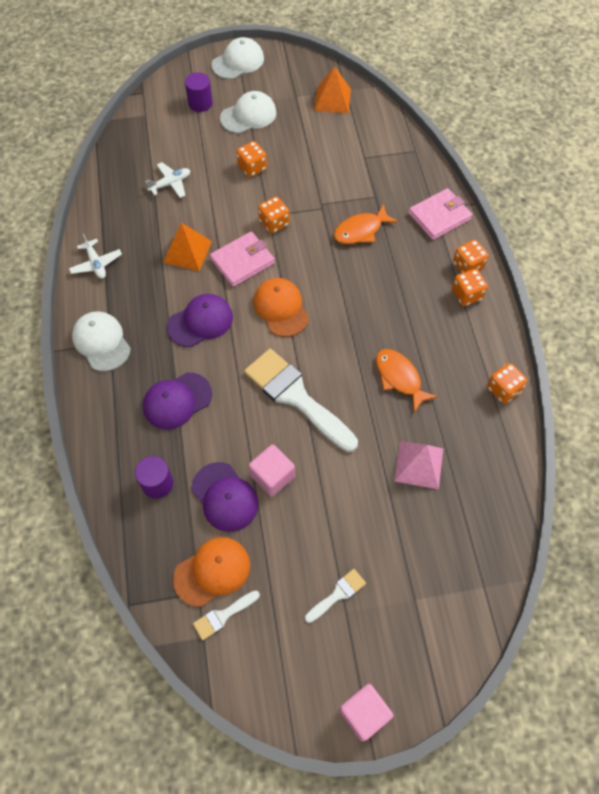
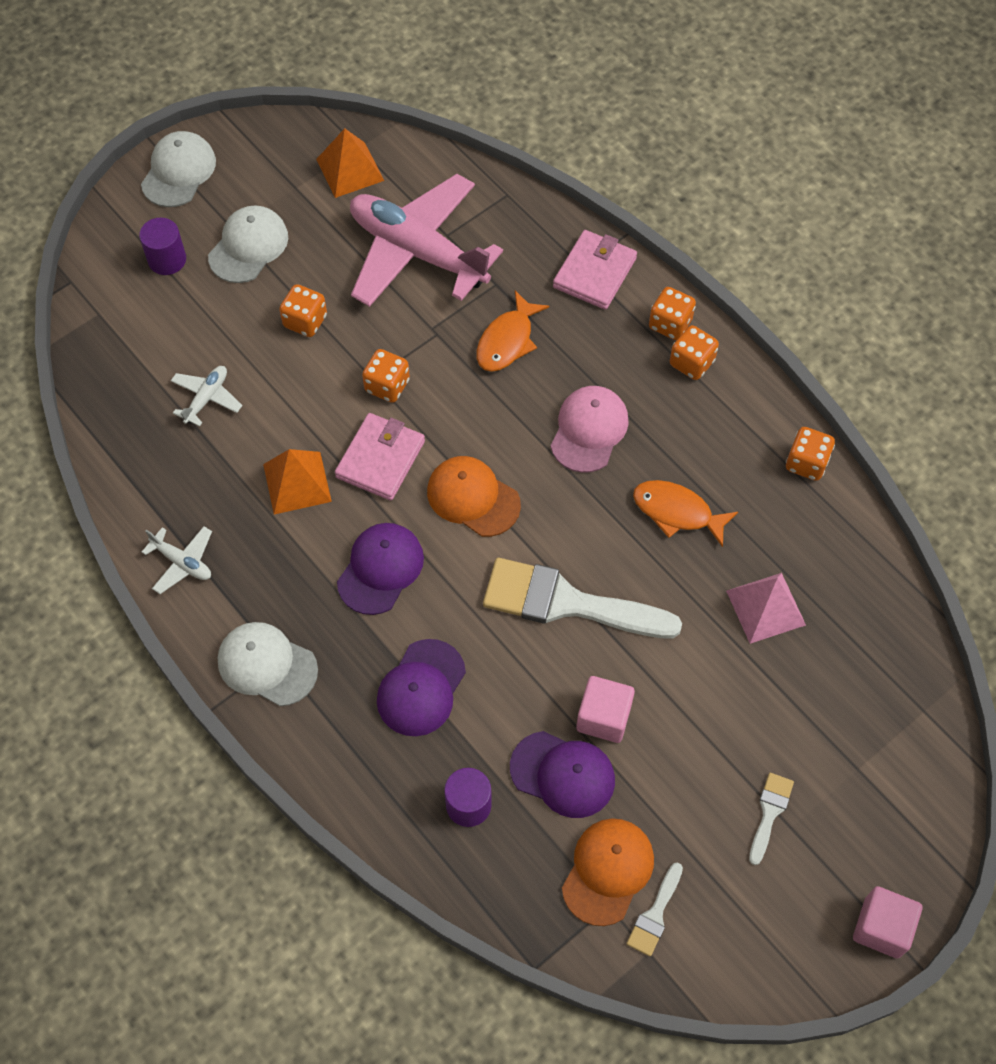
camera: 30 degrees left, 0 degrees up
(341, 159) = (417, 251): none -> pink plane
(376, 304) = (589, 430): none -> pink cap

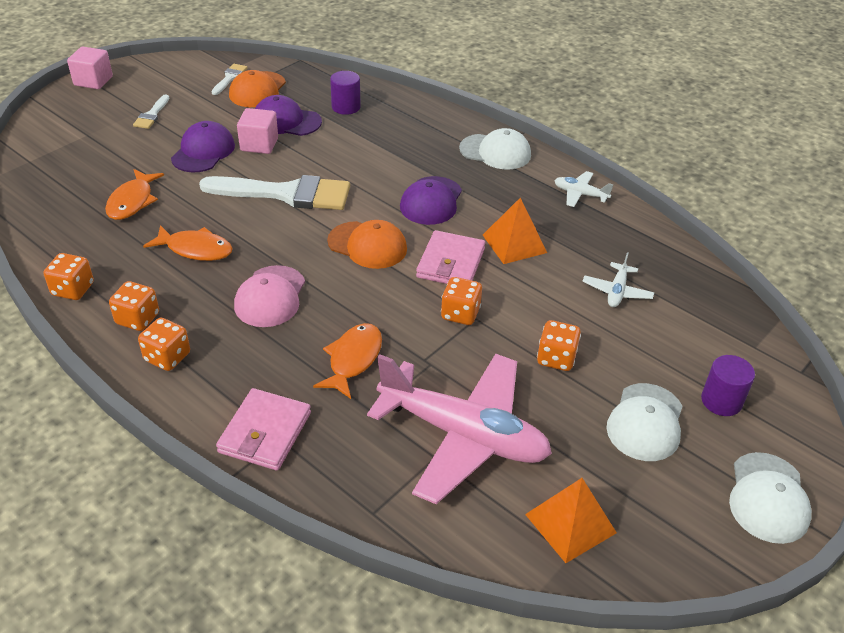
camera: 170 degrees right, 20 degrees down
(421, 688) = (386, 149): purple cap -> purple cap (203, 151)
(670, 324) = (185, 390): orange dice -> orange dice (137, 319)
(765, 608) = (132, 201): pink pyramid -> orange fish

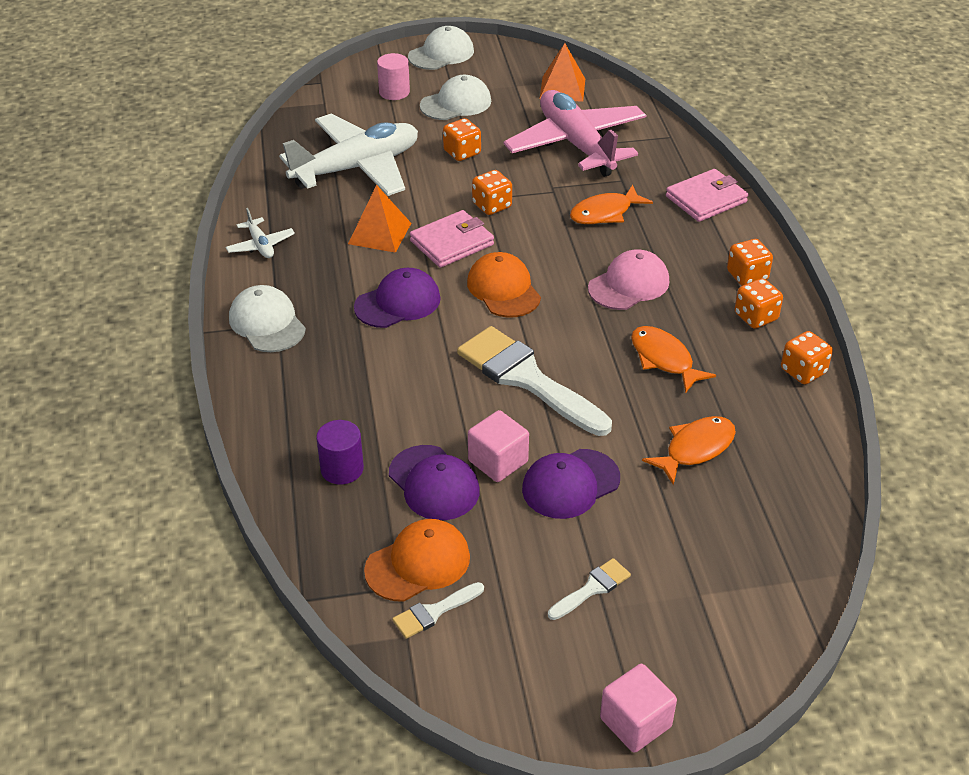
camera: 140 degrees left, 0 degrees up
(617, 291) = (357, 168): white plane -> white plane, size x2.39
(721, 401) = (394, 92): purple cylinder -> pink cylinder

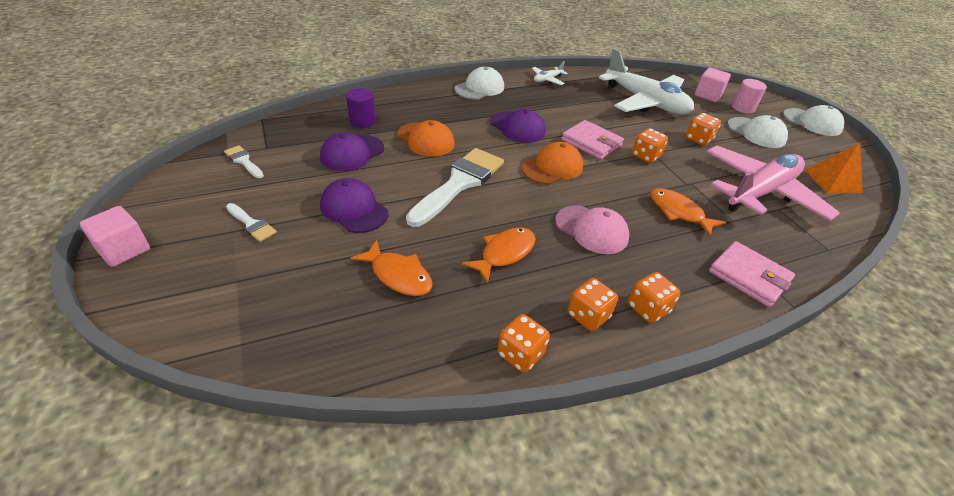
camera: 75 degrees right, 0 degrees up
(380, 233) = (583, 115): orange pyramid -> none
(418, 563) = (284, 152): orange cap -> orange cap (426, 139)
(498, 461) = (374, 176): pink cube -> pink cube (708, 95)

